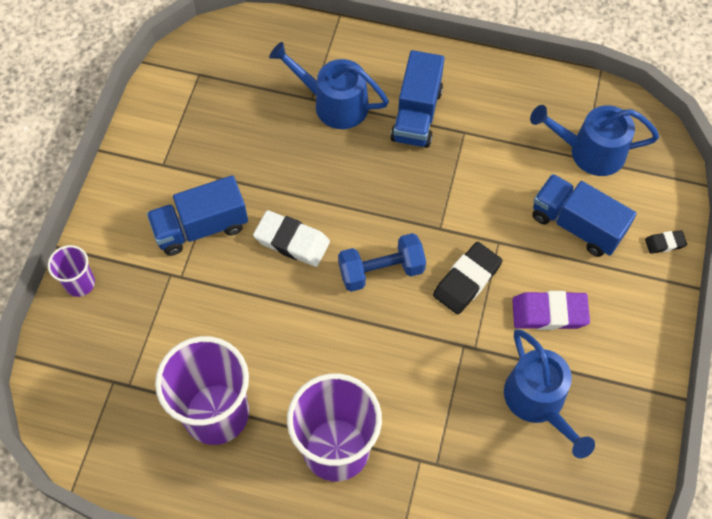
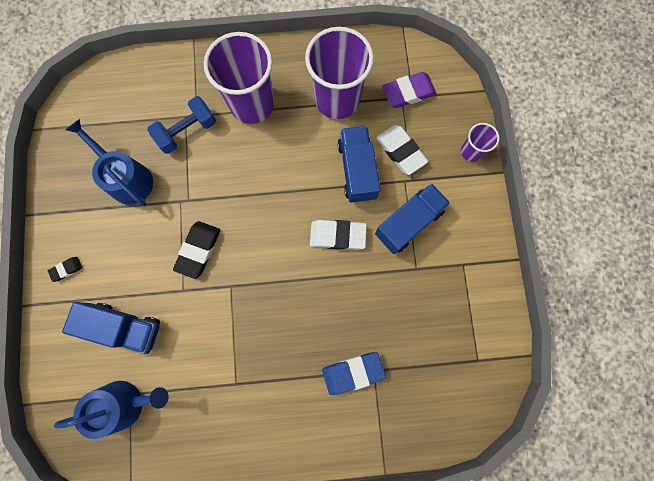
camera: 160 degrees right, 15 degrees up
(167, 314) = (400, 151): none -> white eraser
(334, 104) = (353, 372): blue watering can -> blue eraser
(381, 271) = (263, 235): blue dumbbell -> blue dumbbell (187, 131)
(416, 115) = (280, 387): blue truck -> blue truck (357, 170)
(549, 313) = (132, 245): purple eraser -> purple eraser (408, 92)
(665, 243) = (52, 336): black eraser -> black eraser (67, 269)

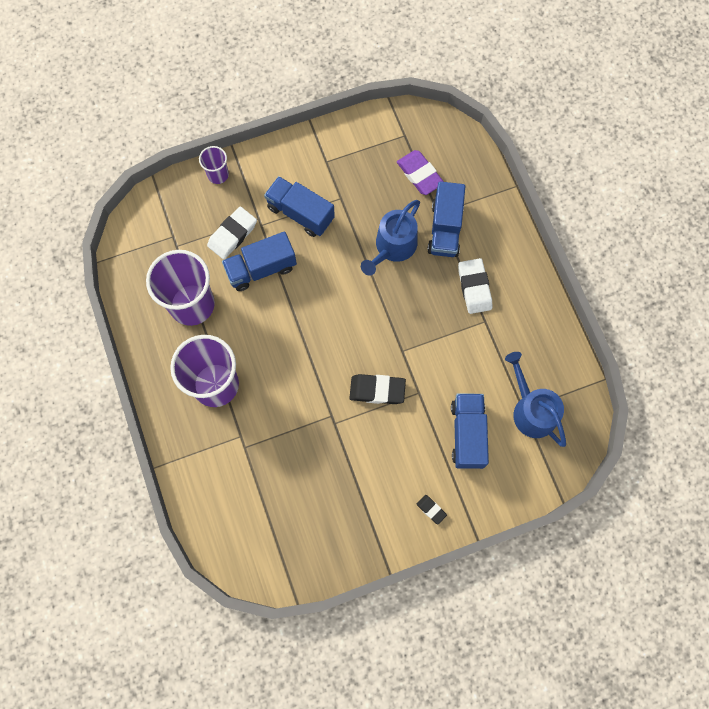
camera: 105 degrees left, 5 degrees down
(127, 179) = (325, 483): blue watering can -> blue watering can (393, 247)
(187, 131) = (260, 440): blue dumbbell -> none
(337, 235) = (329, 270): white eraser -> white eraser (474, 287)
(353, 372) = (445, 229): blue eraser -> blue truck
(408, 92) = (169, 241): purple eraser -> purple eraser (419, 174)

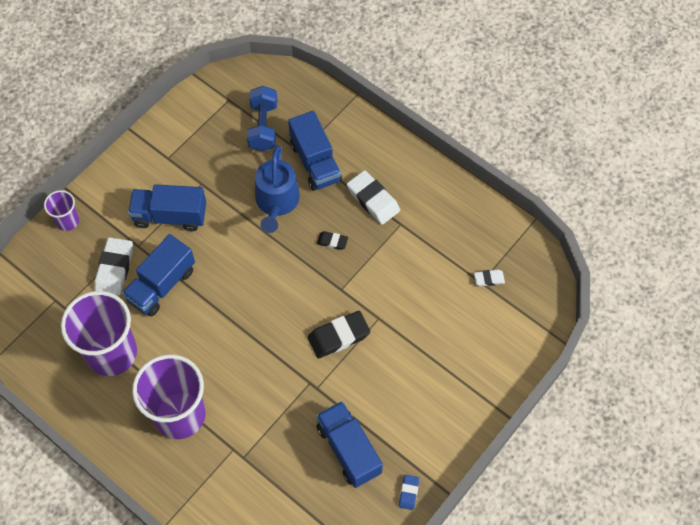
camera: 30 degrees left, 10 degrees down
(357, 552) = (408, 493): none -> blue eraser
(419, 174) = (263, 126): purple eraser -> blue dumbbell
(431, 509) = (453, 415): black eraser -> black eraser (332, 241)
(467, 434) = (445, 330): blue truck -> blue truck (349, 449)
(531, 410) = (489, 279): blue watering can -> white eraser

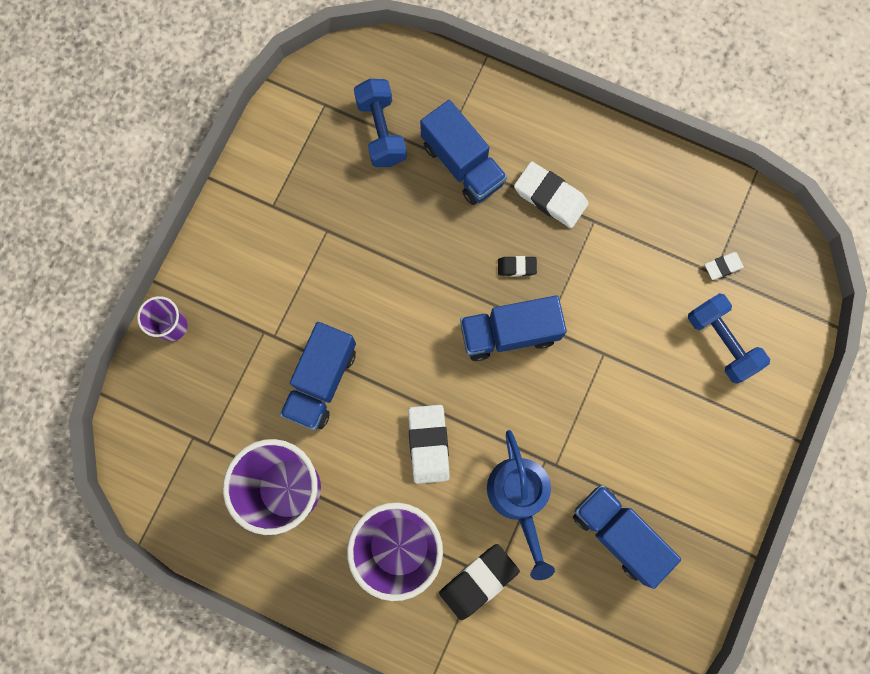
camera: 15 degrees left, 15 degrees up
(114, 268) = (254, 375): white eraser -> white eraser (428, 444)
(170, 216) = (302, 285): blue truck -> blue truck (509, 333)
(276, 202) = (430, 231): blue watering can -> blue watering can (519, 497)
(338, 336) = (562, 391): black eraser -> black eraser (478, 581)
(408, 493) = (705, 568): blue eraser -> none
(471, 332) = (721, 342): none -> blue dumbbell

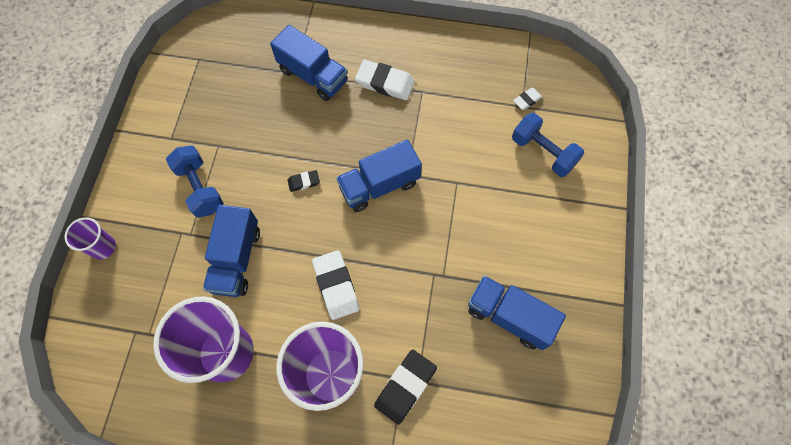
camera: 15 degrees left, 10 degrees down
(381, 131) = (246, 67): blue dumbbell -> blue dumbbell (200, 188)
(516, 267) = (372, 137): black eraser -> black eraser (304, 182)
(519, 497) = (421, 309): blue watering can -> none

